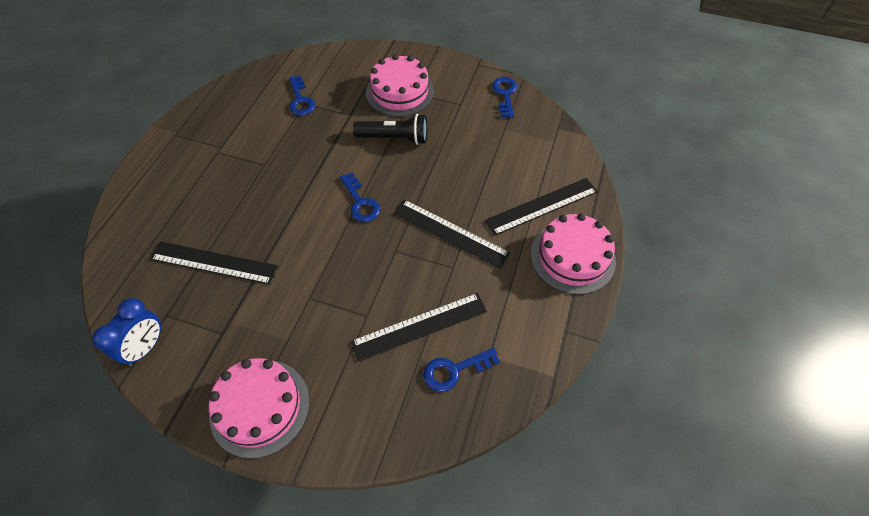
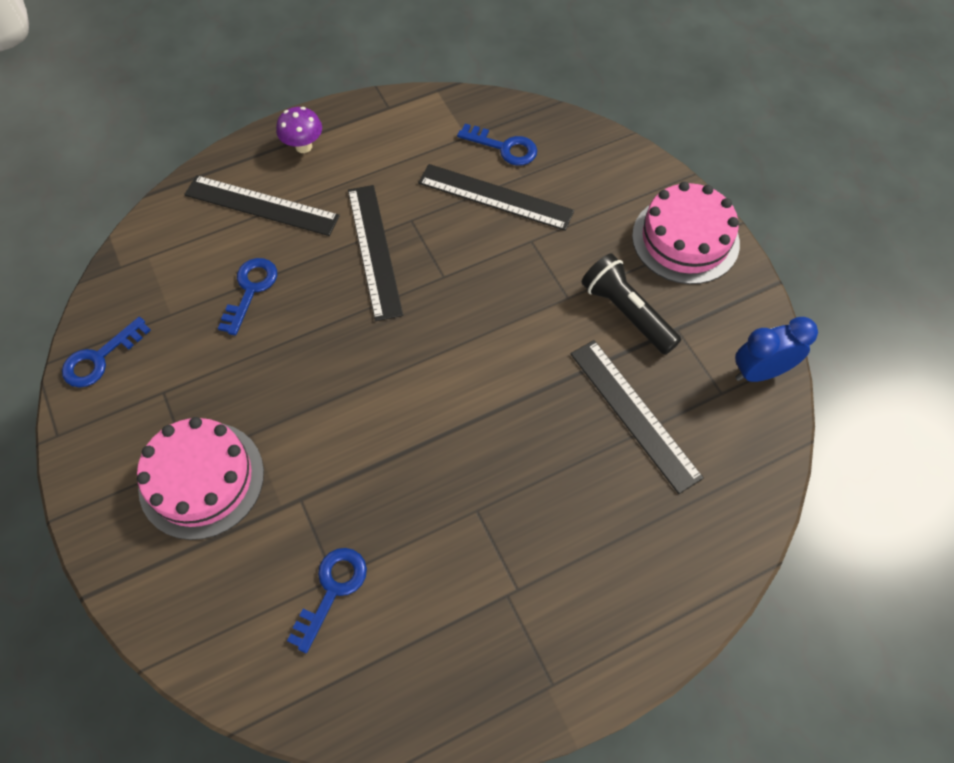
camera: 135 degrees left, 5 degrees up
(360, 202) = (420, 357): blue key -> blue key (250, 290)
(394, 138) = (293, 410): black flashlight -> black flashlight (627, 313)
(572, 257) = (303, 146): pink cake -> purple mushroom

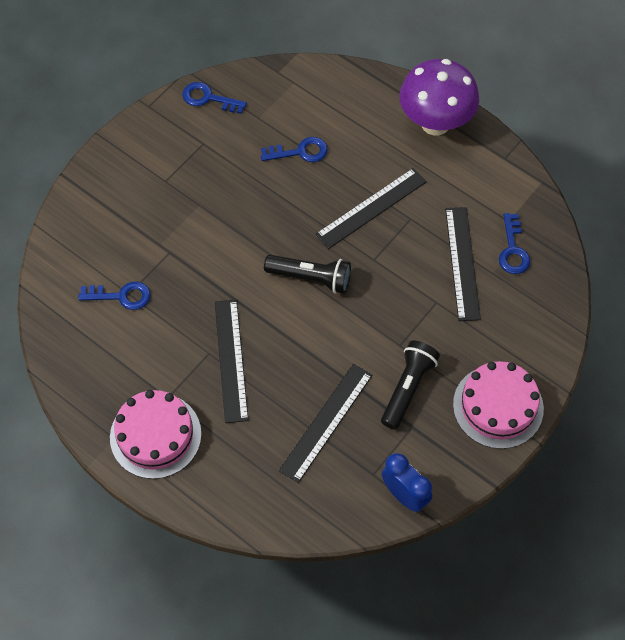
camera: 65 degrees right, 0 degrees up
(201, 479) = (157, 194): pink cake -> pink cake (155, 435)
(261, 205) = (370, 124): black ruler -> black ruler (231, 360)
(303, 146) = (435, 123): purple mushroom -> purple mushroom, size x2.16
(432, 350) = (311, 278): none -> black flashlight

